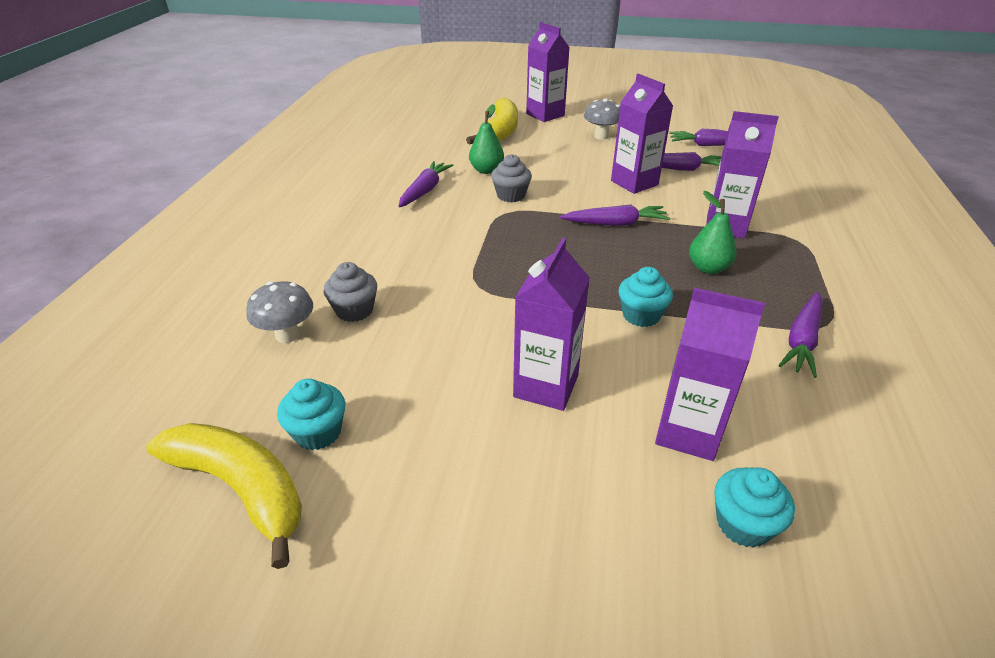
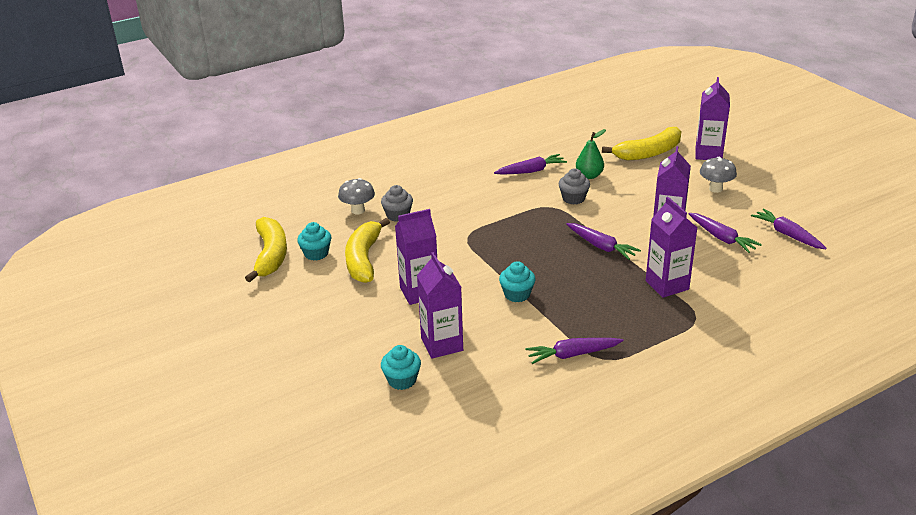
camera: 50 degrees right, 5 degrees down
(402, 392) = (364, 259): none -> yellow banana
(708, 268) = (602, 297): green pear -> none

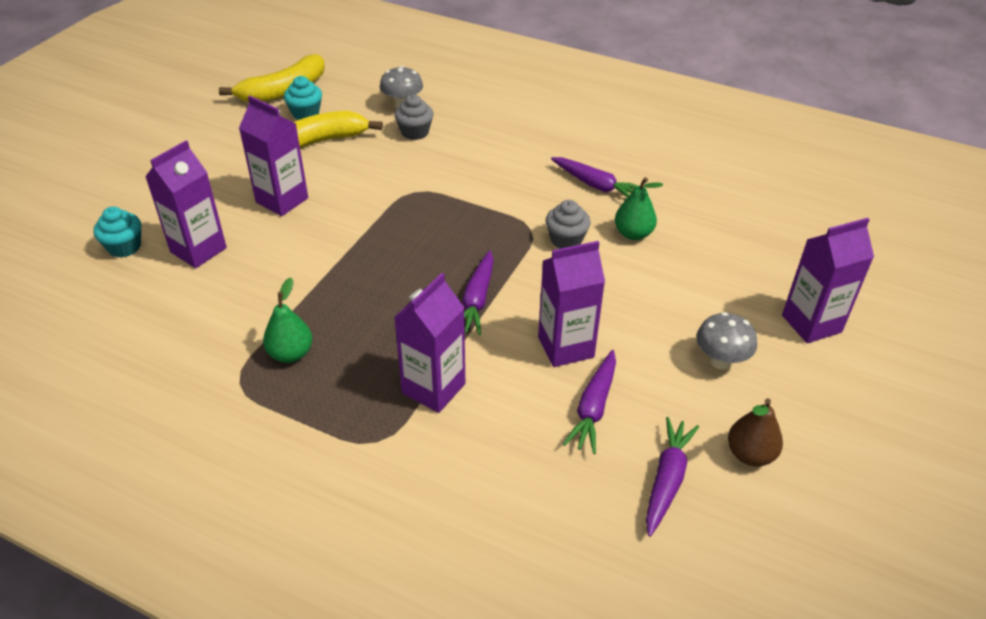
camera: 55 degrees right, 10 degrees up
(517, 294) = (324, 268): turquoise cupcake -> none
(572, 355) = (233, 354): purple carrot -> none
(592, 330) = (291, 354): none -> green pear
(648, 153) = (747, 265): yellow banana -> none
(786, 206) = (750, 454): none -> brown pear

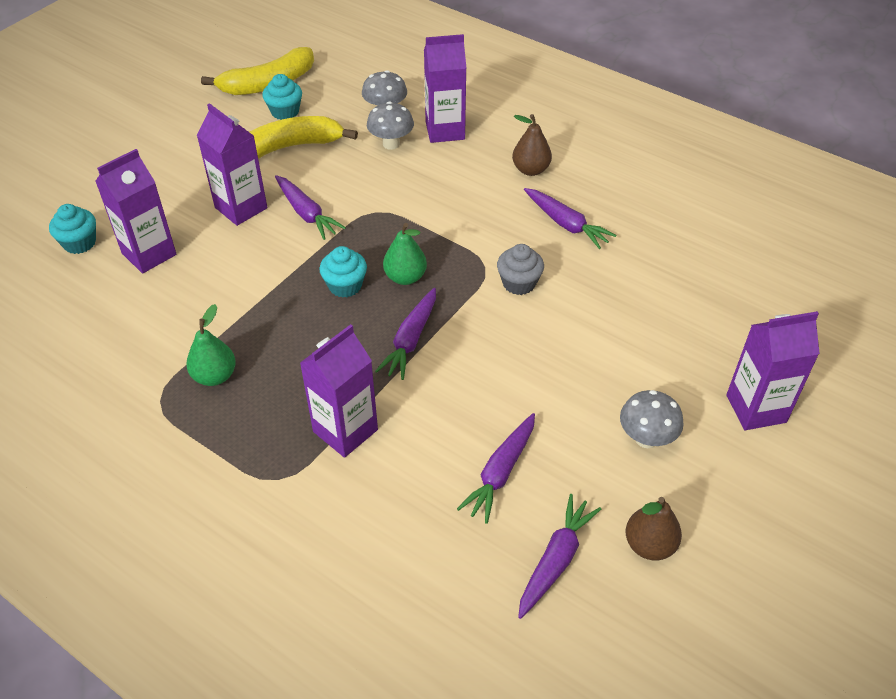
camera: 10 degrees right, 5 degrees up
(348, 199) = (306, 213): none -> purple carrot
(401, 259) = (345, 285): none -> turquoise cupcake
(415, 132) = (391, 144): grey cupcake -> grey mushroom
(551, 143) = (530, 170): none -> brown pear
(565, 347) = (489, 402): purple carton -> purple carton (445, 130)
(633, 234) = (591, 284): green pear -> green pear (405, 277)

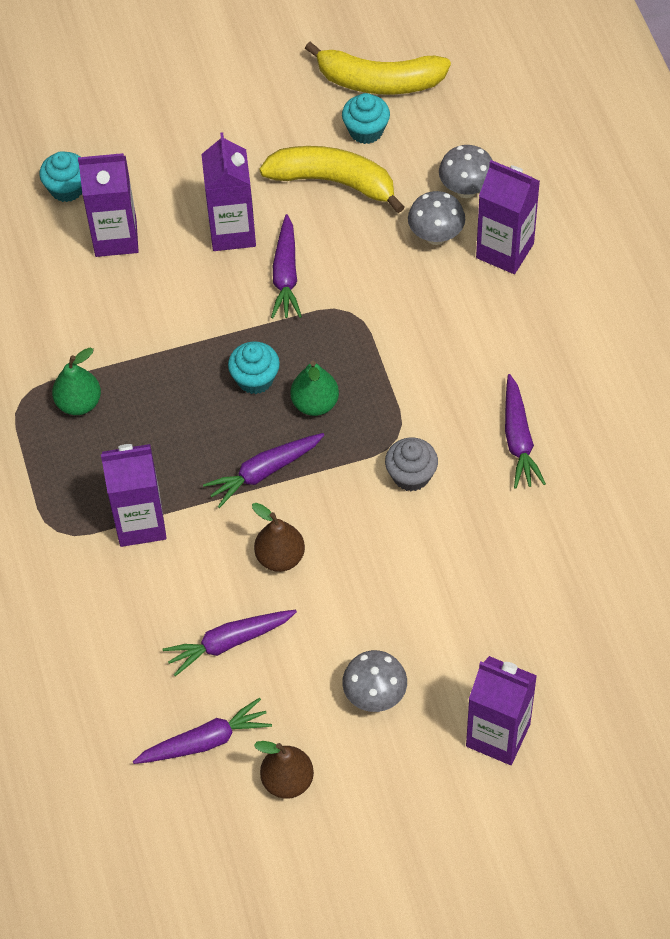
camera: 40 degrees right, 10 degrees up
(530, 170) = (545, 353): brown pear -> brown pear (280, 557)

